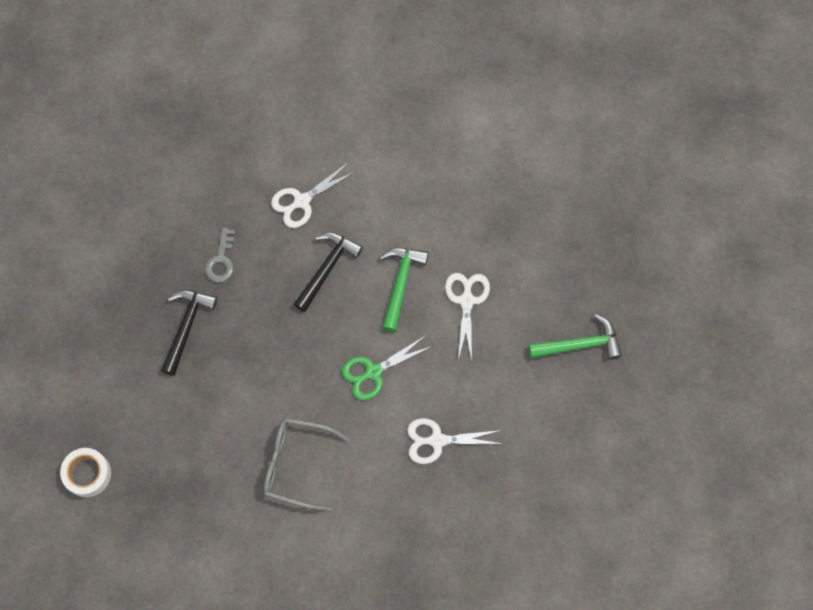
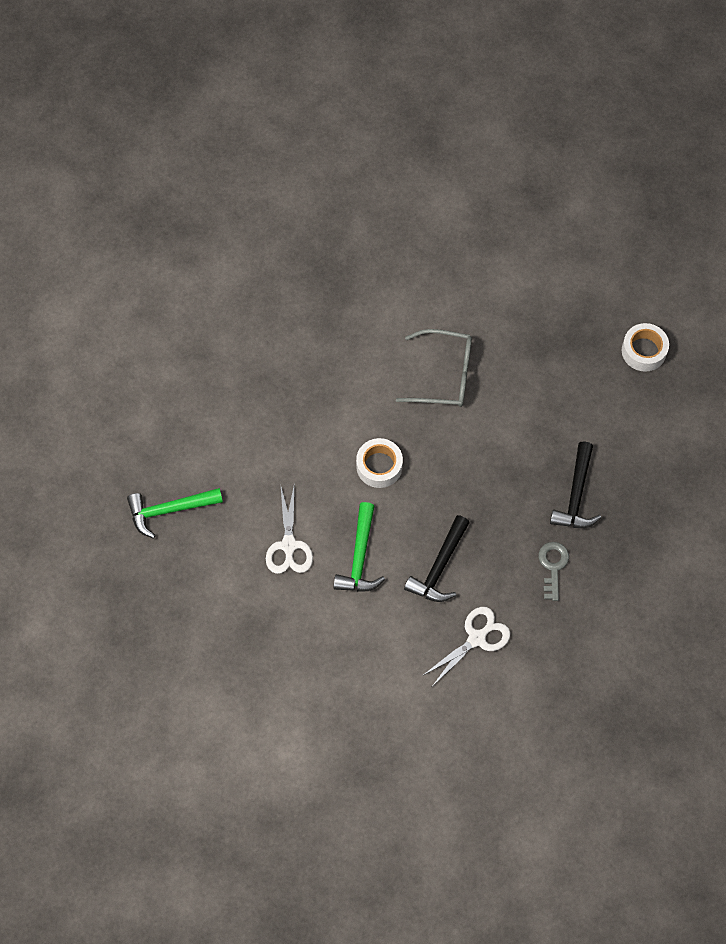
camera: 175 degrees right, 5 degrees down
(373, 372) = (379, 466): green scissors -> white tape
(437, 440) = (310, 407): white scissors -> none

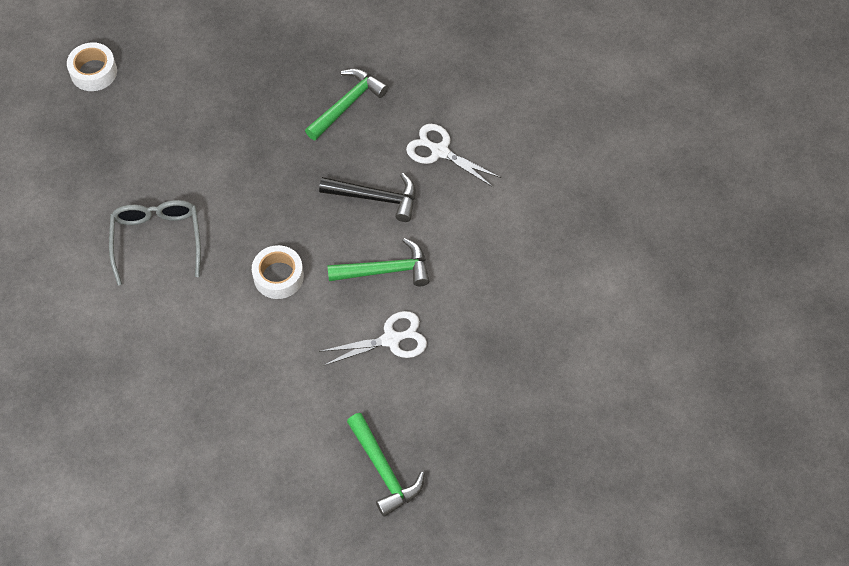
camera: 105 degrees left, 5 degrees down
(553, 566) = (347, 104): grey key -> green hammer
(576, 495) = (267, 99): black hammer -> none

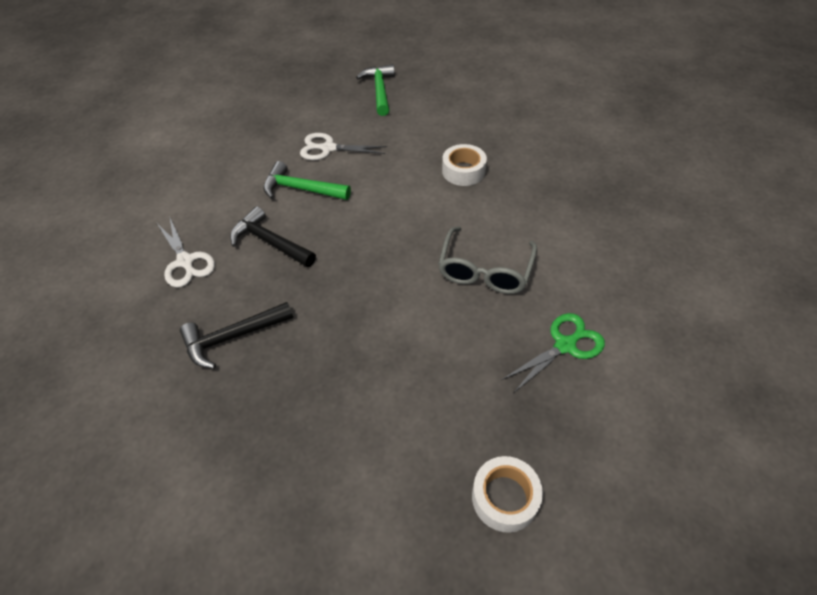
camera: 155 degrees left, 10 degrees down
(69, 192) = (565, 345): none -> green scissors
(278, 276) = (389, 210): white tape -> white tape (463, 171)
(347, 104) = (232, 337): green hammer -> black hammer

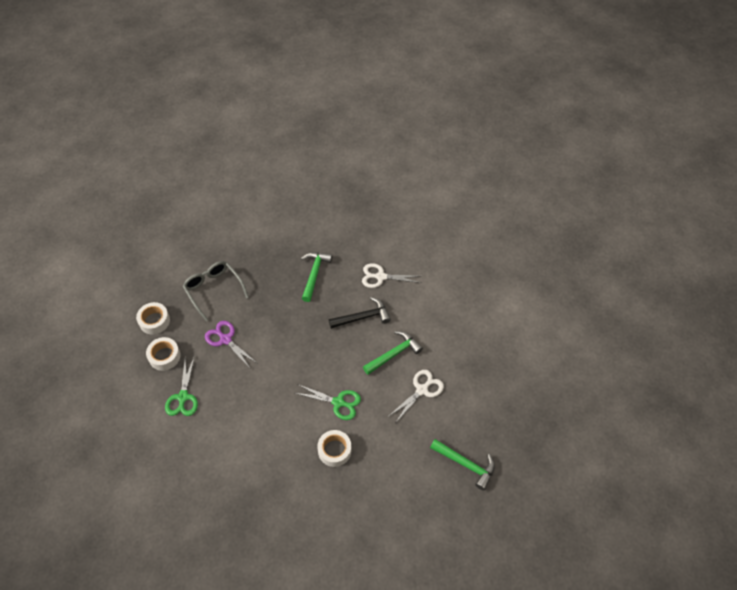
camera: 125 degrees right, 5 degrees up
(232, 337) = (314, 274): black hammer -> green hammer
(408, 198) = (338, 402): none -> green scissors
(438, 365) = (225, 339): none -> purple scissors
(485, 270) = (254, 399): grey glasses -> grey glasses (213, 290)
(541, 422) = (164, 356): none -> white tape

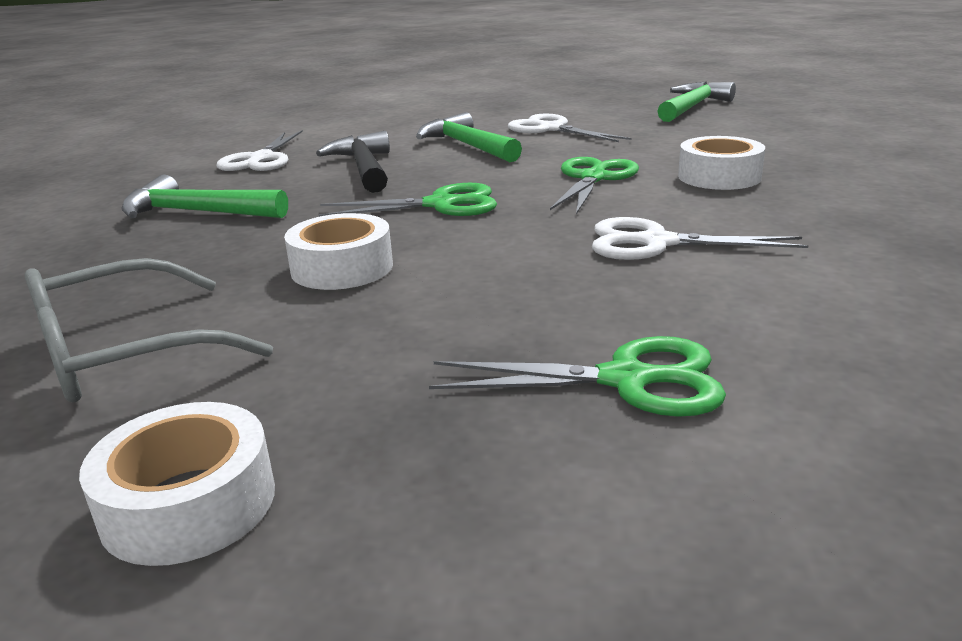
camera: 85 degrees left, 30 degrees down
(164, 356) = (419, 447): white tape -> white tape (342, 268)
(225, 339) = (371, 315): purple scissors -> none
(265, 415) = (655, 243): none -> white scissors
(313, 349) = (441, 204): none -> green scissors

